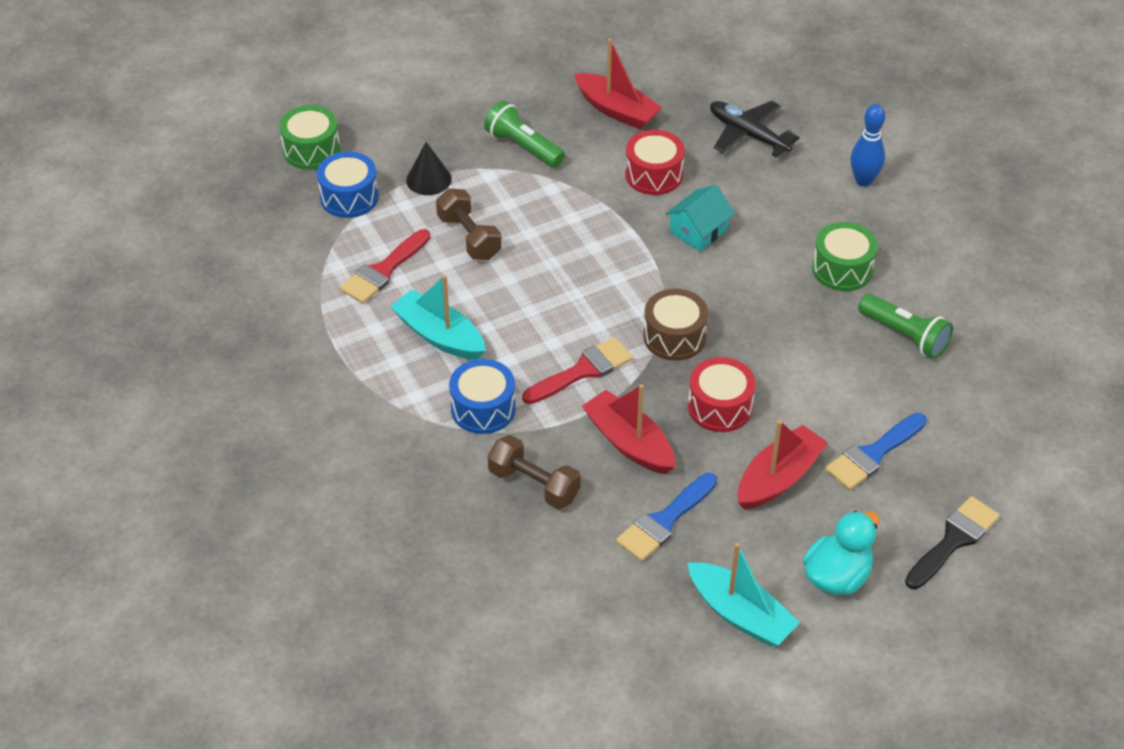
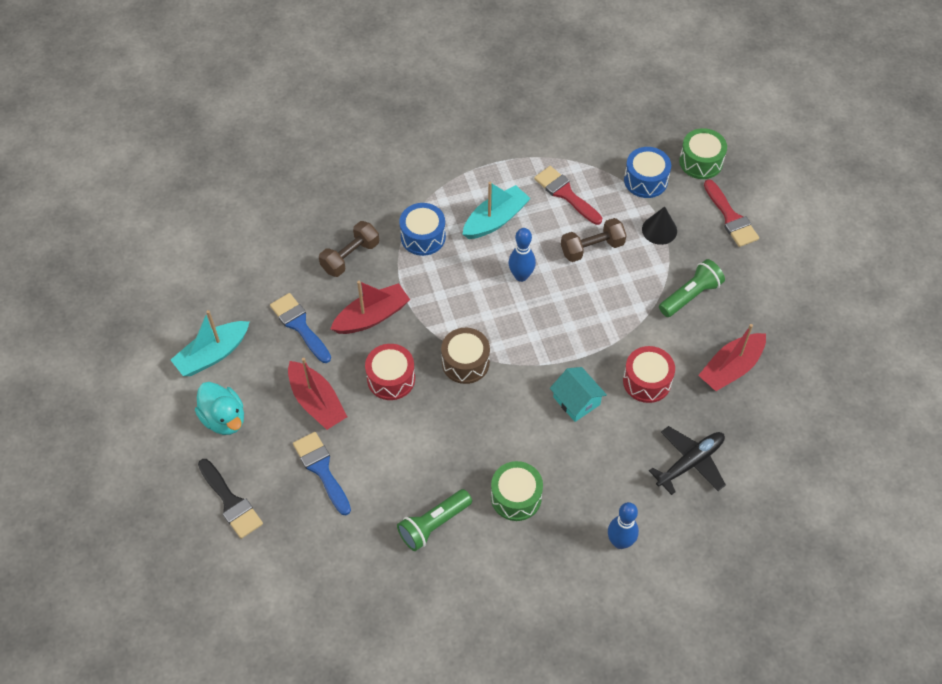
camera: 100 degrees right, 10 degrees up
(528, 299) = (521, 276): none -> blue bowling pin
(583, 371) = (444, 299): red brush -> red brush (731, 218)

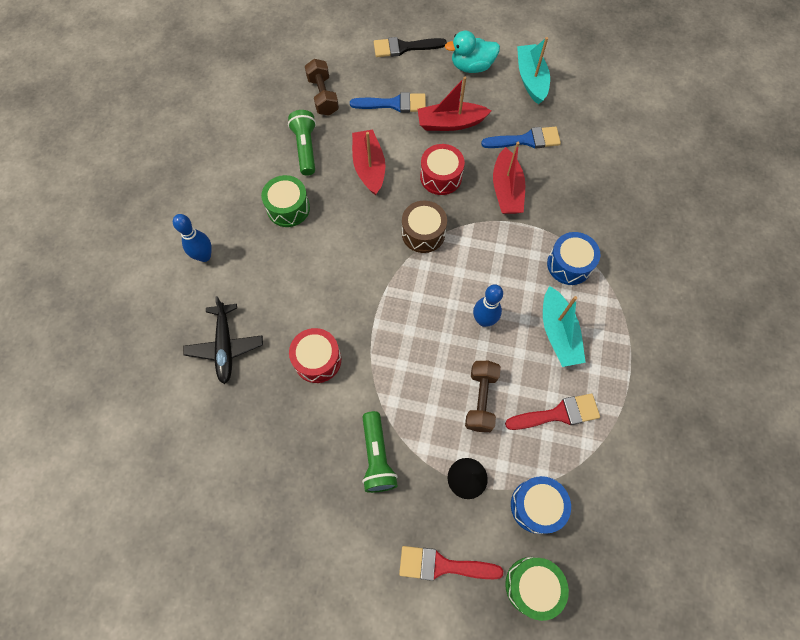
camera: 120 degrees right, 10 degrees up
(350, 257) = (576, 201): brown dumbbell -> brown dumbbell (323, 96)
(576, 401) = (336, 294): turquoise house -> none
(731, 368) = (282, 440): red boat -> red boat (369, 167)

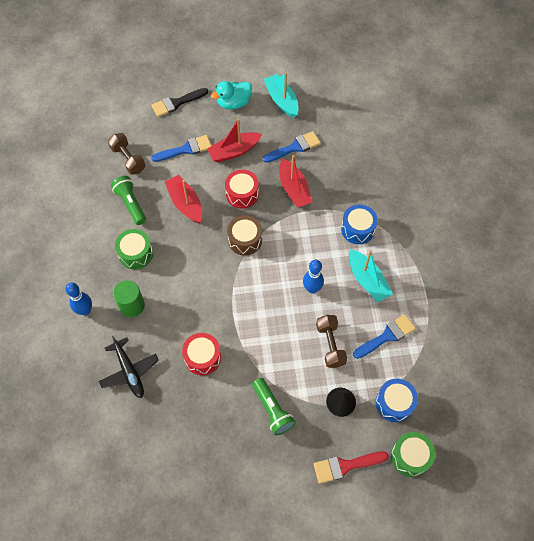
camera: 20 degrees left, 5 degrees down
(259, 268) = (132, 305): none -> green cylinder
(558, 414) = (387, 336): red brush -> blue brush

